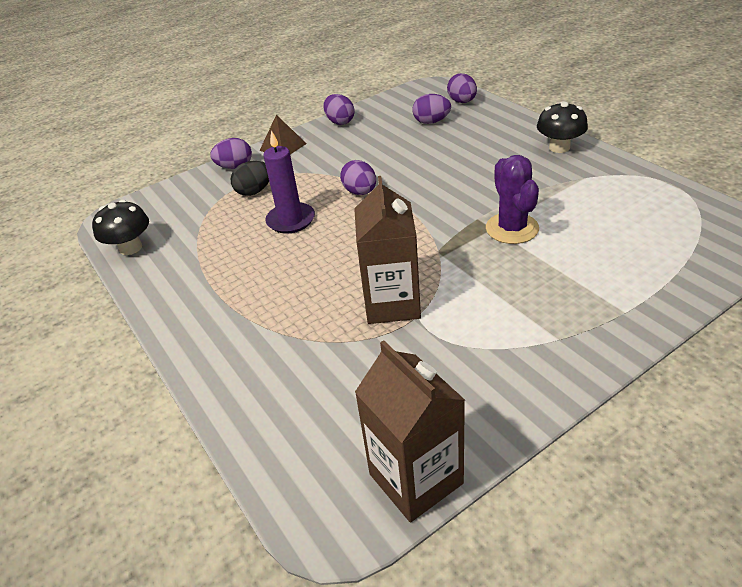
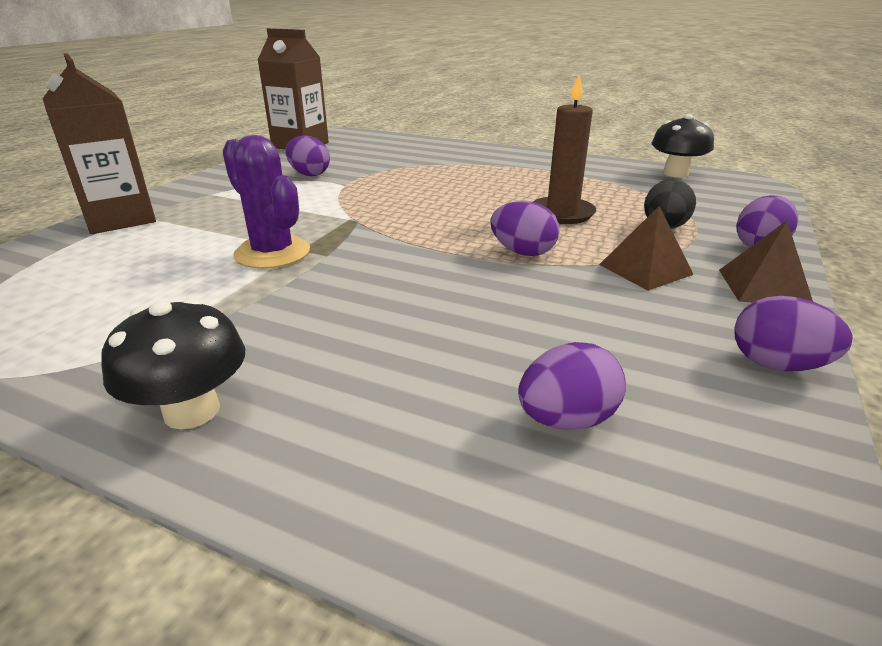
camera: 145 degrees right, 10 degrees down
(291, 220) = (562, 213): purple candle -> brown candle
(315, 167) = (645, 269): none -> brown pyramid
(392, 303) = (374, 186): brown carton -> brown carton (120, 219)
(462, 102) = (562, 547): purple egg -> purple egg (309, 174)

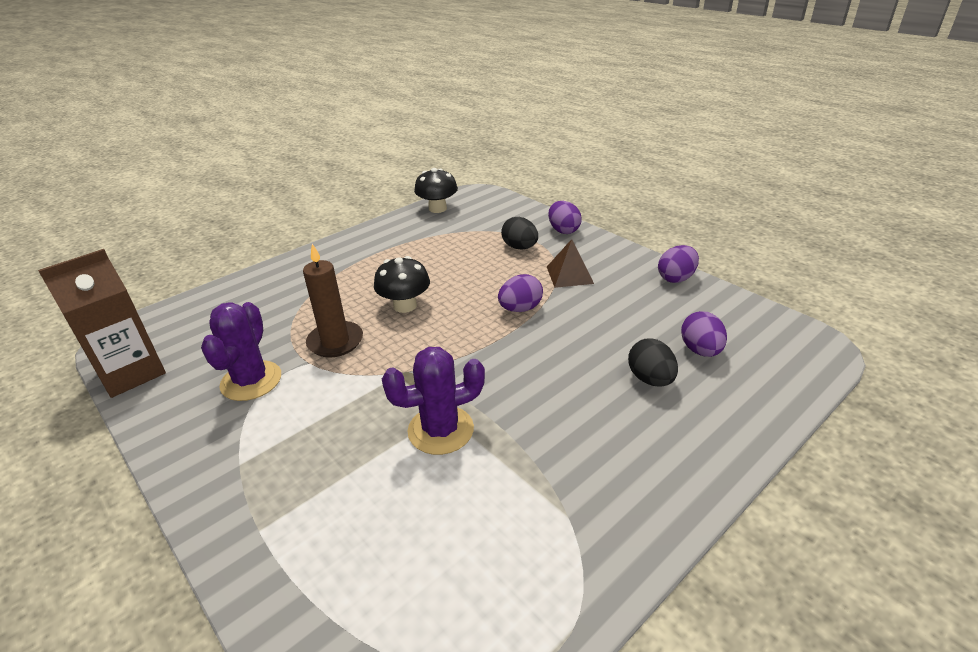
camera: 65 degrees left, 5 degrees up
(120, 219) = (256, 548): brown carton -> none
(191, 411) = (657, 490): black mushroom -> black mushroom (405, 305)
(309, 174) = (251, 381): purple egg -> purple cactus
(442, 373) = (650, 379): none -> black egg
(562, 213) = (469, 274): brown candle -> brown candle (335, 342)
(763, 287) = (607, 250): brown pyramid -> none

